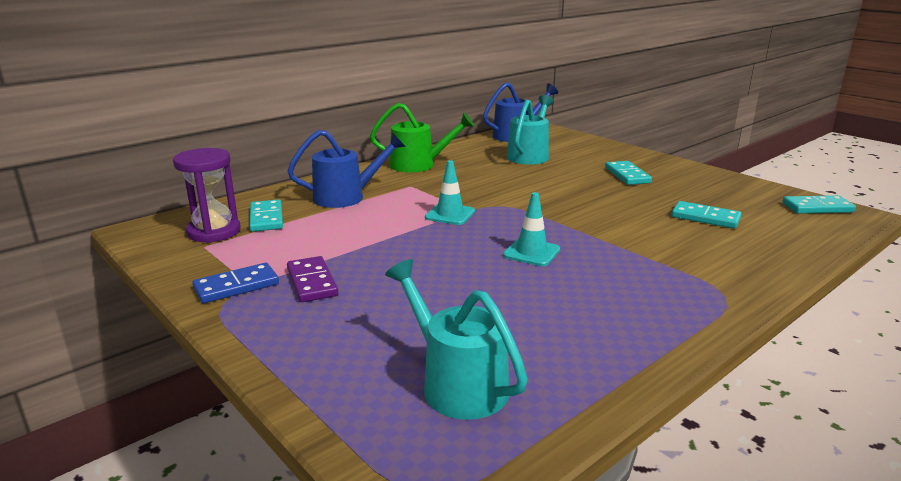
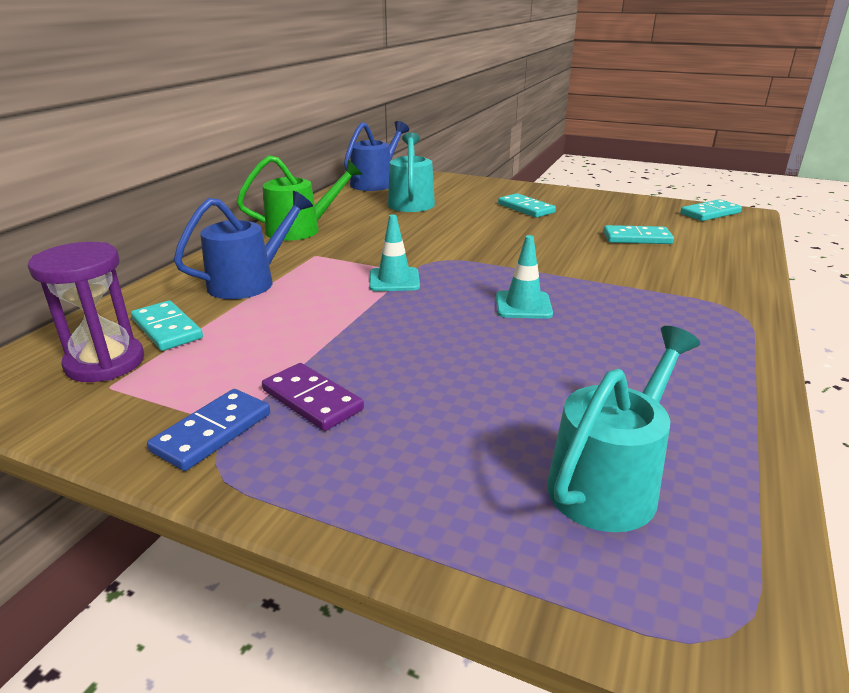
camera: 25 degrees left, 5 degrees up
(456, 383) = (610, 481): turquoise watering can -> turquoise watering can turned 105 degrees clockwise

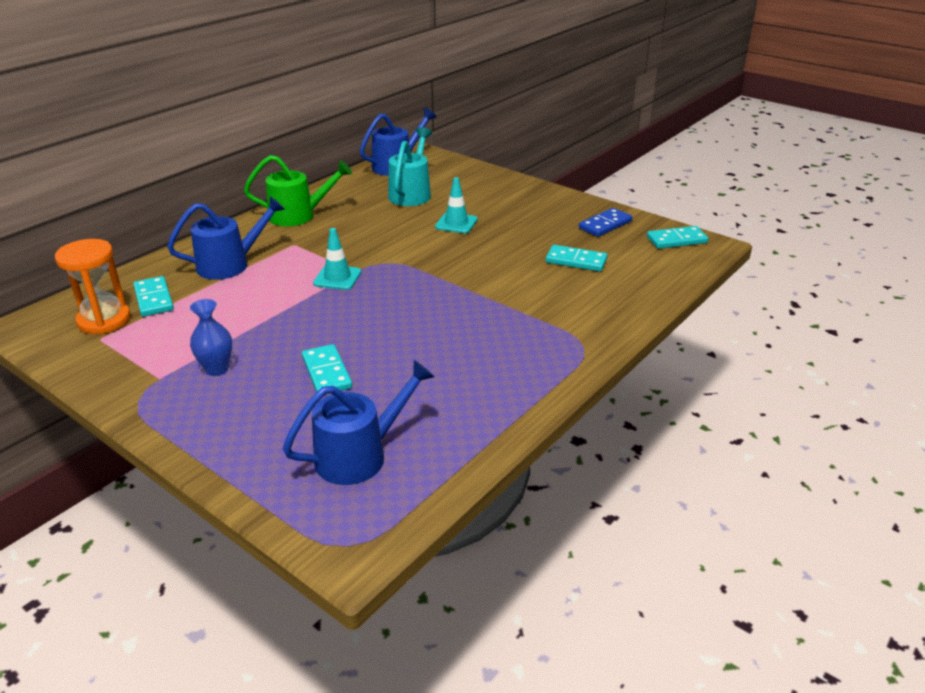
camera: 15 degrees right, 5 degrees up
(105, 363) = (104, 320): purple hourglass -> orange hourglass
(212, 432) = (146, 381): blue domino -> blue domino (605, 225)
(312, 400) = (217, 369): purple domino -> blue vase
(523, 305) = (417, 316): turquoise traffic cone -> turquoise traffic cone (456, 223)
(525, 208) = (507, 213): turquoise domino -> turquoise domino (326, 372)
(610, 481) = (360, 455): turquoise watering can -> blue watering can

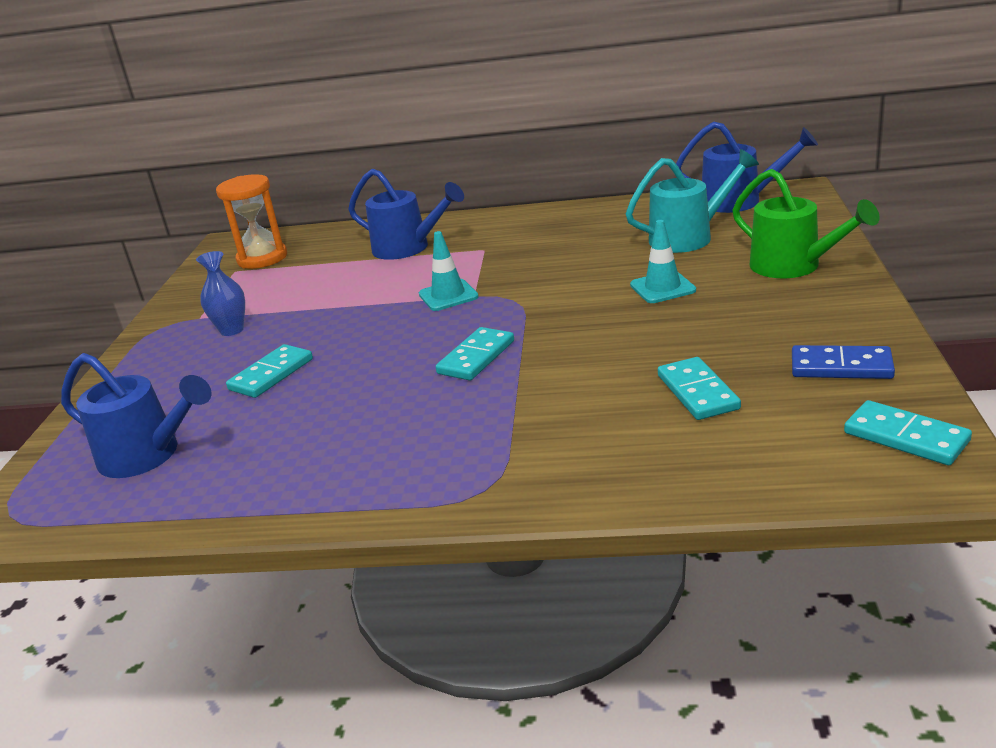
camera: 60 degrees right, 5 degrees down
(154, 299) = (314, 255): turquoise domino -> turquoise domino (476, 357)
(299, 215) = (543, 223): green watering can -> green watering can (794, 266)

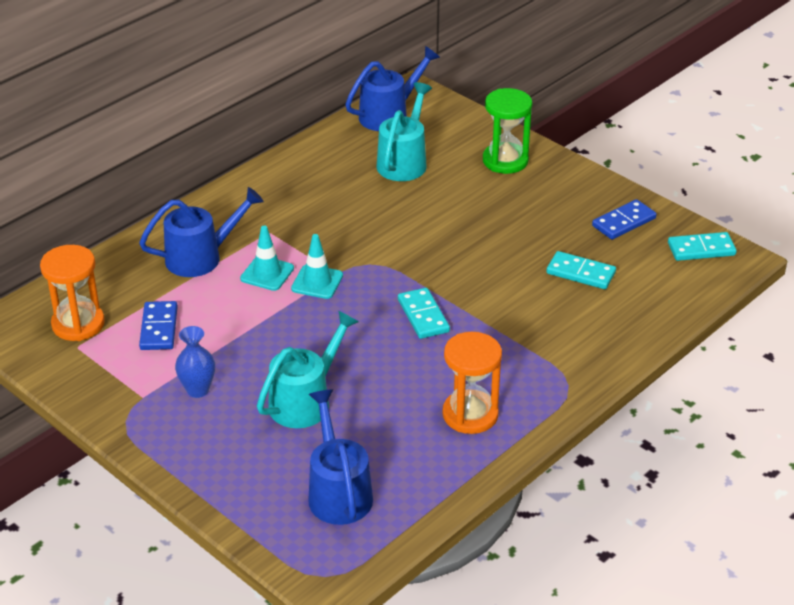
camera: 55 degrees left, 10 degrees up
(149, 455) = (338, 491): blue watering can -> blue watering can turned 75 degrees counterclockwise
(271, 374) = (306, 400): turquoise domino -> turquoise watering can
(294, 280) = (159, 328): none -> blue domino
(351, 460) = (470, 414): none -> orange hourglass
(662, 288) = (452, 211): turquoise traffic cone -> turquoise traffic cone (267, 273)
(794, 266) = (505, 161): green watering can -> green hourglass

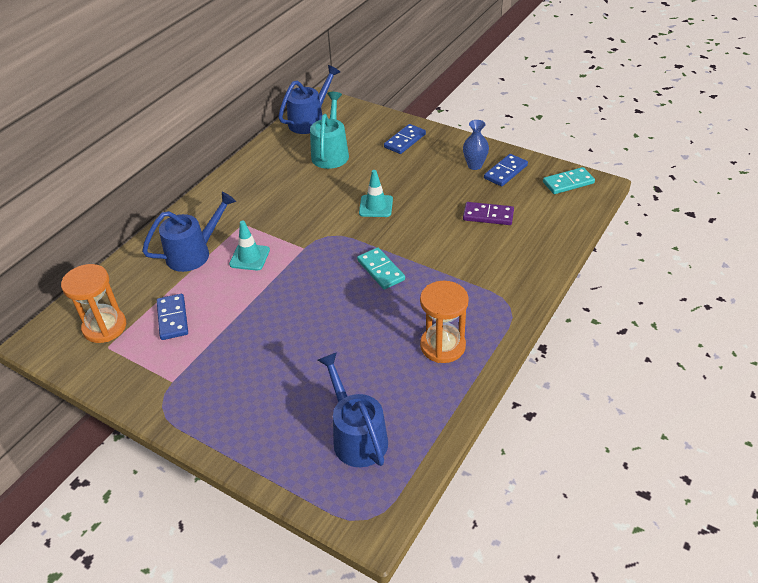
camera: 10 degrees left, 5 degrees up
(198, 390) = (217, 366): blue vase -> blue vase (474, 165)
(306, 400) = (308, 359): turquoise watering can -> none
(317, 282) = (291, 257): turquoise traffic cone -> turquoise traffic cone (376, 206)
(505, 161) = (405, 141): green hourglass -> blue domino
(580, 273) = (488, 215): turquoise domino -> purple domino

